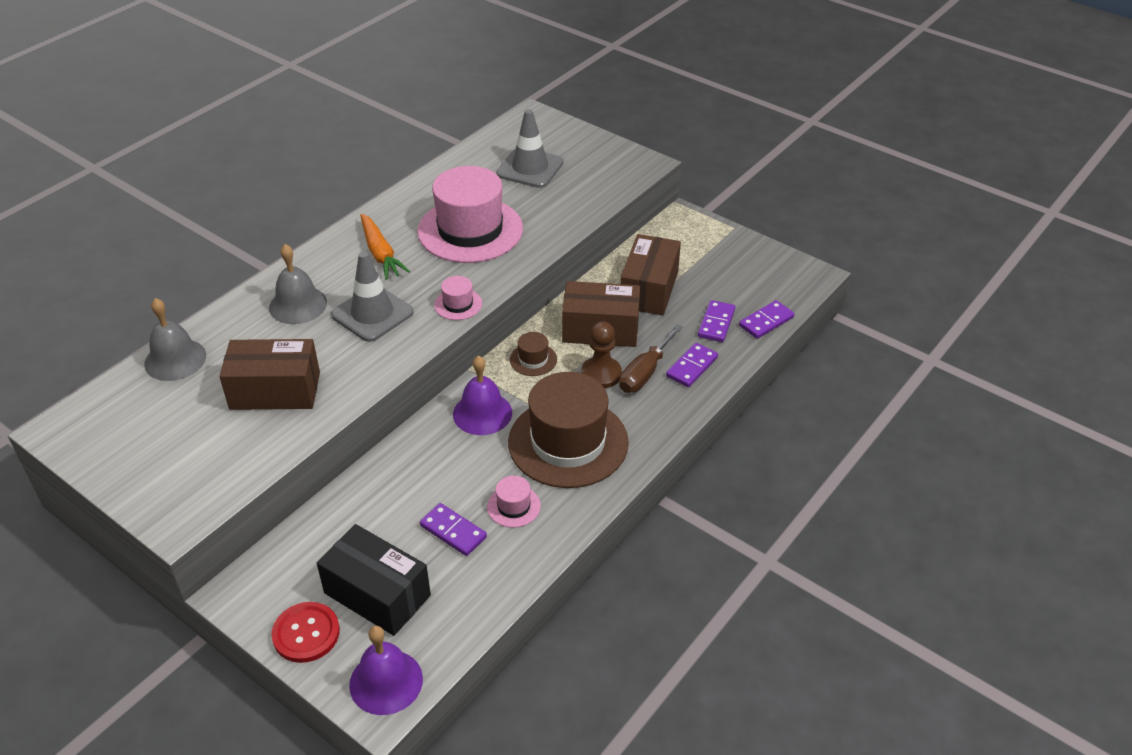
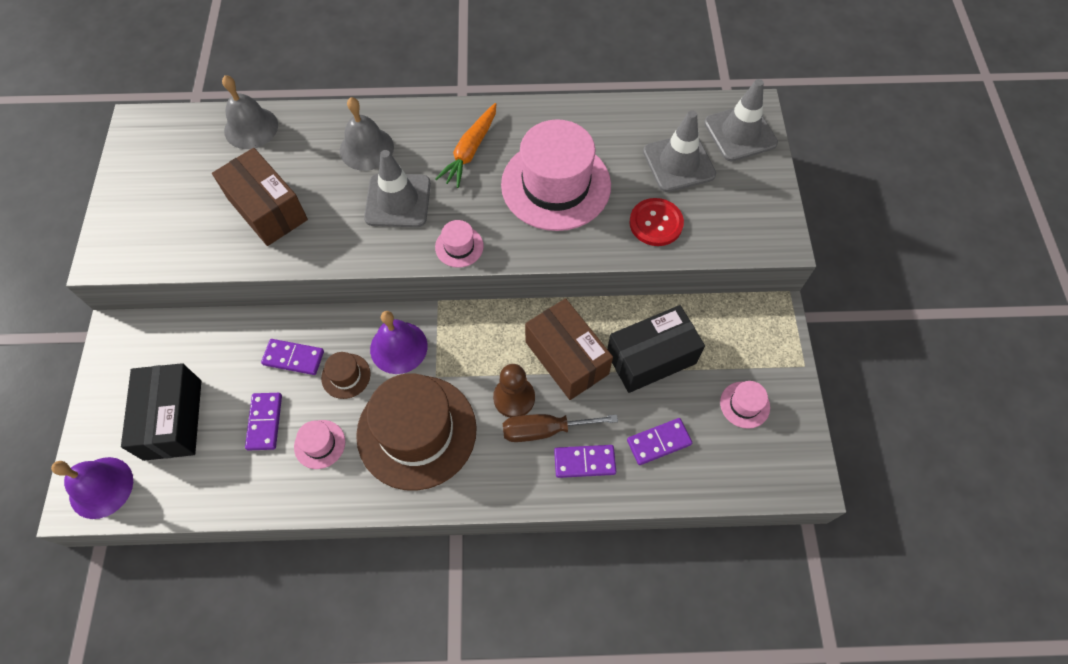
camera: 50 degrees right, 20 degrees up
(306, 633) = (110, 403): red button -> red button (656, 223)
(533, 359) = (487, 336): brown hat -> brown hat (346, 376)
(543, 131) = (740, 133): none -> grey traffic cone
(649, 289) = (651, 358): brown box -> black box
(732, 269) = (744, 404): none -> pink hat
(766, 322) = (700, 483): purple domino -> purple domino (293, 358)

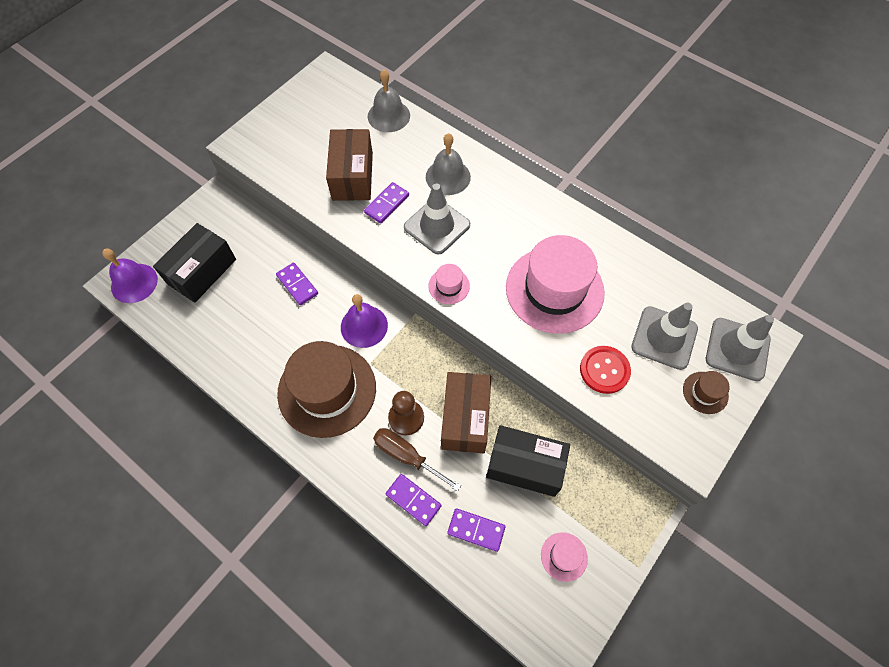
camera: 40 degrees right, 0 degrees up
(264, 422) = (247, 313): purple domino -> purple domino (386, 204)
(319, 444) = (265, 351): pink hat -> none
(346, 376) = (317, 320): brown hat -> brown hat (705, 392)
(470, 151) = (515, 224): orange carrot -> none

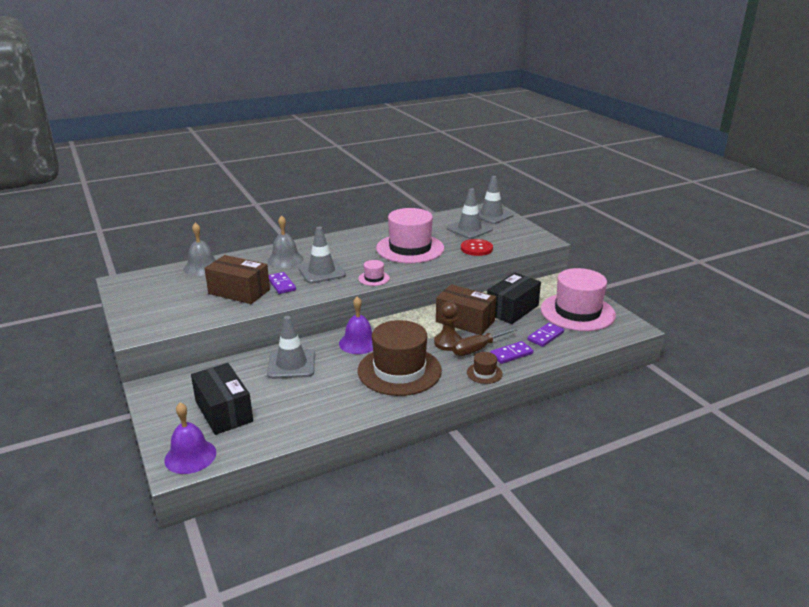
camera: 65 degrees left, 35 degrees down
(297, 285) = (291, 364): purple domino -> grey traffic cone
(564, 556) = (577, 312): pink hat -> pink hat, size x2.36
(705, 392) = (510, 228): brown hat -> brown hat (484, 373)

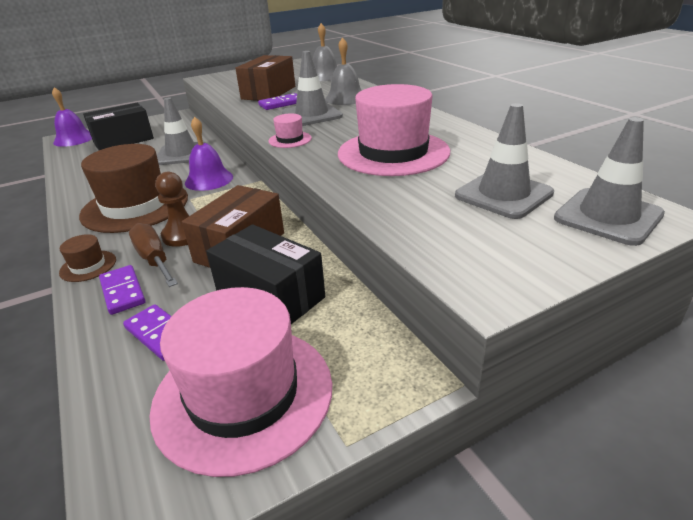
camera: 90 degrees right, 5 degrees up
(476, 248) = (408, 204): red button -> none

